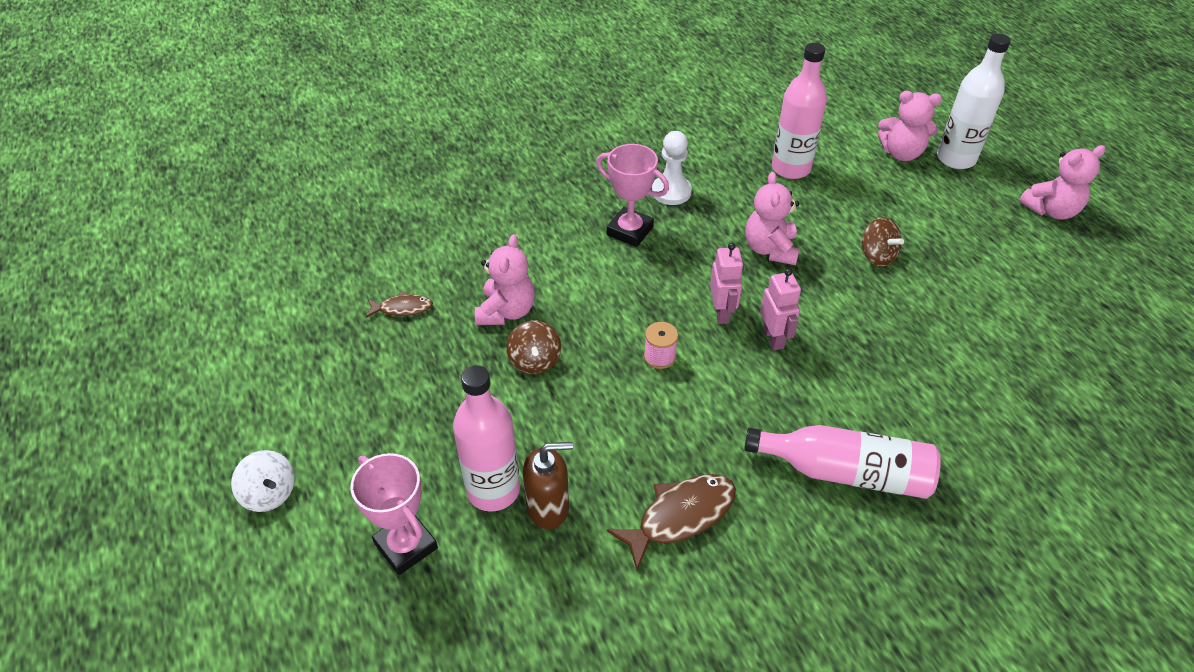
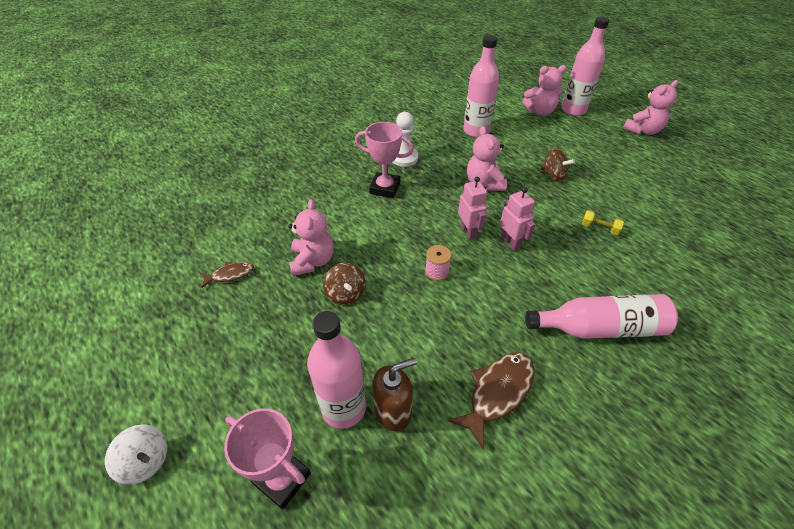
camera: 15 degrees left, 0 degrees up
(908, 344) = (599, 228): none -> yellow dumbbell
(956, 159) = (573, 110): white bottle -> pink bottle

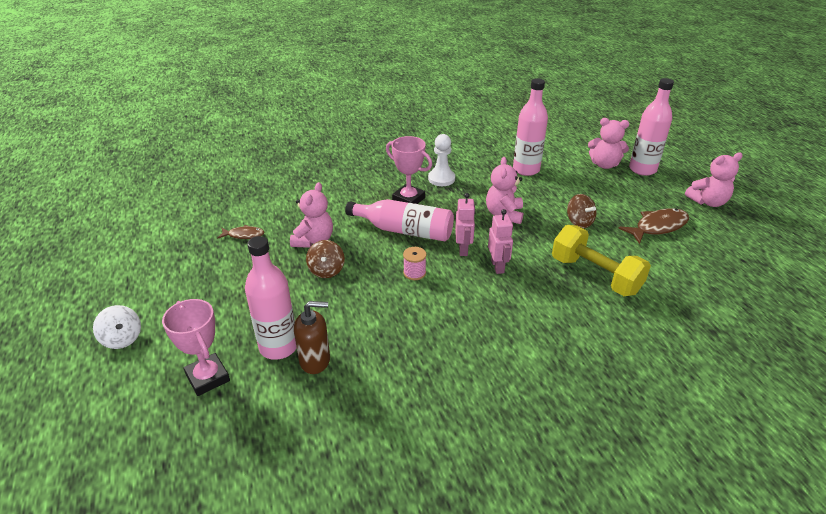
camera: 20 degrees right, 10 degrees down
(498, 392) = (410, 373): brown fish -> brown fish (658, 227)
(599, 228) = (595, 275): yellow dumbbell -> yellow dumbbell, size x2.39
(600, 328) = (537, 352): pink bottle -> pink bottle (405, 231)

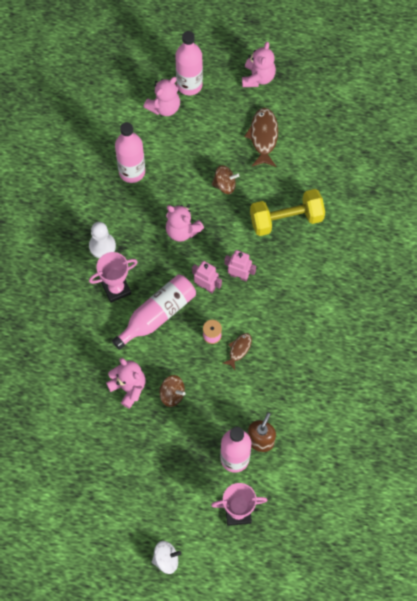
camera: 60 degrees left, 30 degrees up
(244, 235) = (87, 438): brown fish -> brown fish (239, 349)

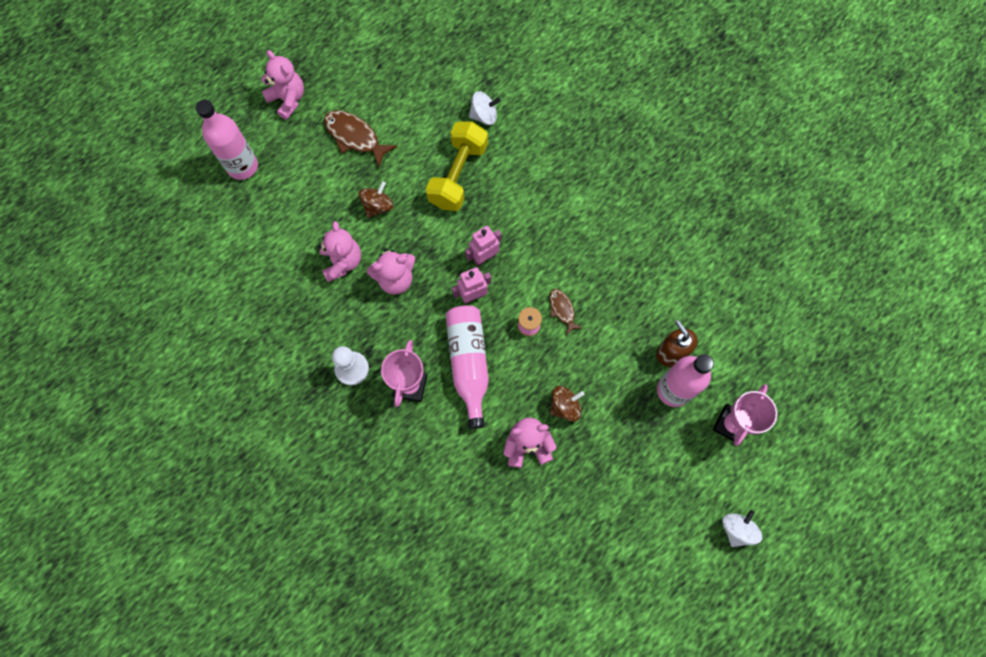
camera: 55 degrees left, 5 degrees up
(132, 172) = (292, 284): pink bottle -> none
(164, 107) = (246, 206): pink teddy bear -> pink teddy bear (342, 262)
(344, 206) = (484, 116): none -> white spinning top

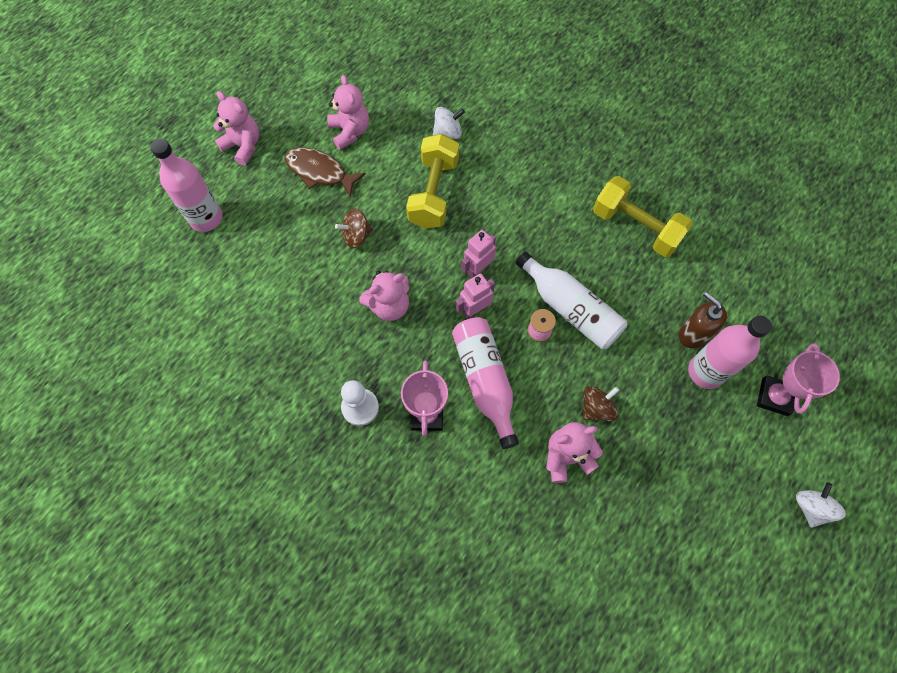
camera: 10 degrees left, 5 degrees down
(342, 262) = (329, 297): pink teddy bear -> pink teddy bear (350, 132)
(378, 206) = (356, 236): brown spinning top -> brown spinning top turned 135 degrees counterclockwise
(562, 310) = (570, 309): brown fish -> white bottle
(643, 240) = (636, 227): none -> yellow dumbbell

